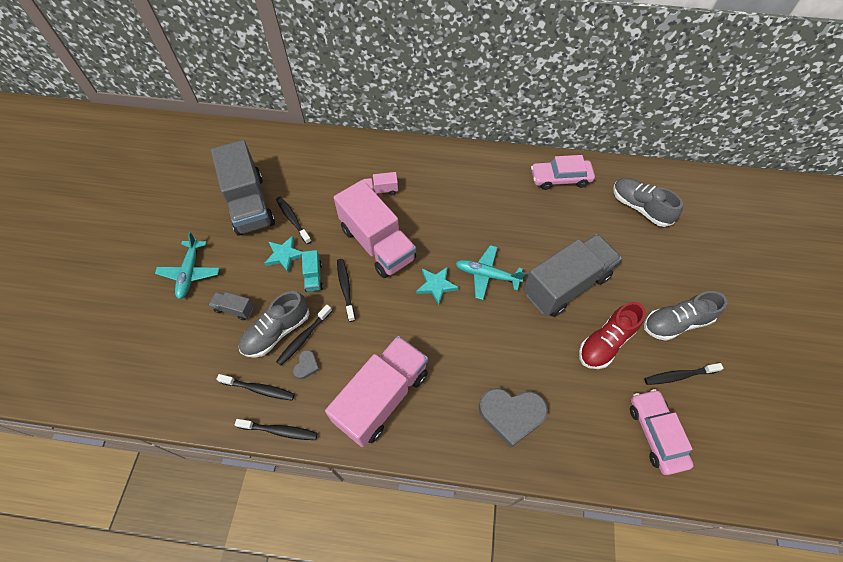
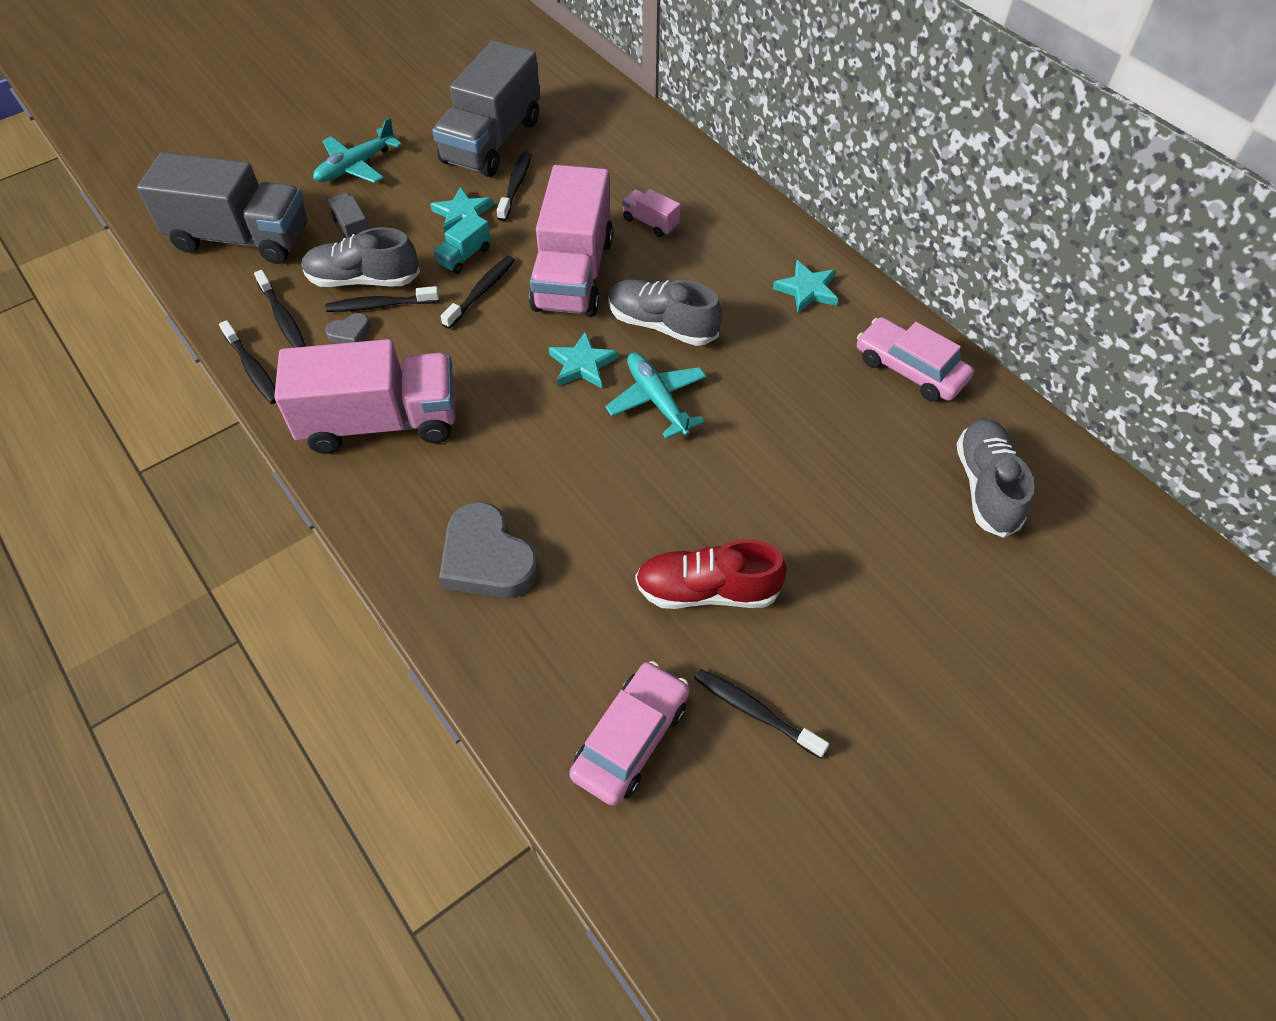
camera: 45 degrees right, 5 degrees down
(483, 173) = (807, 290): none -> turquoise star
(566, 285) = (744, 489): grey truck -> grey truck (241, 238)
(676, 322) = (840, 654): grey shoe -> grey shoe (662, 325)

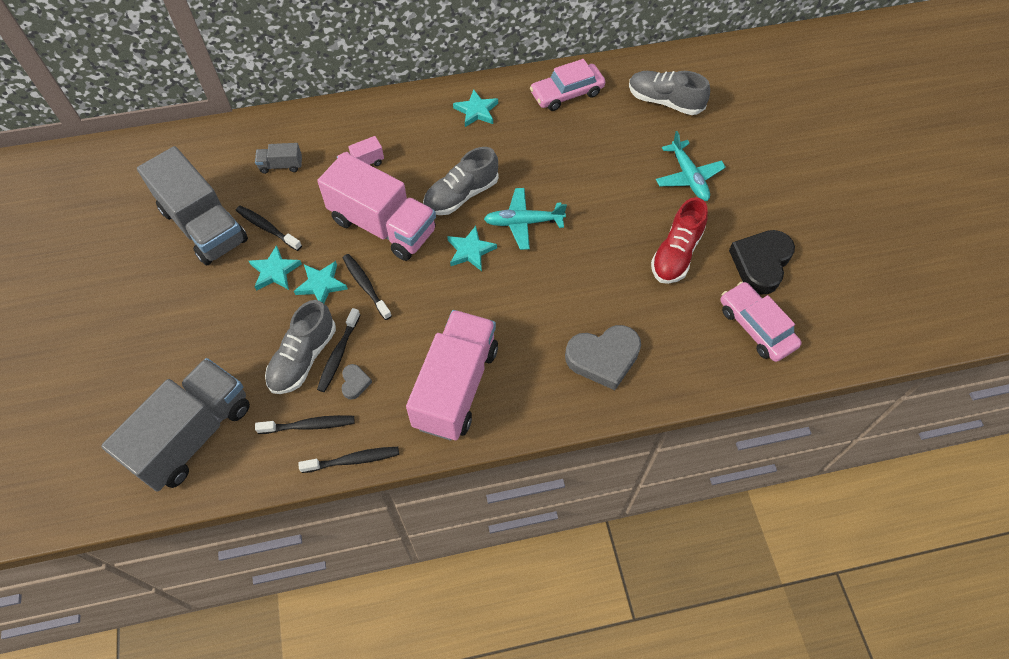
camera: 65 degrees left, 5 degrees up
(352, 229) = (240, 350): grey truck -> grey truck (281, 165)
(356, 166) = (163, 326): turquoise plane -> turquoise plane (688, 177)
(464, 256) = (321, 285): turquoise truck -> turquoise star
(755, 712) = (761, 263): black toothbrush -> black heart

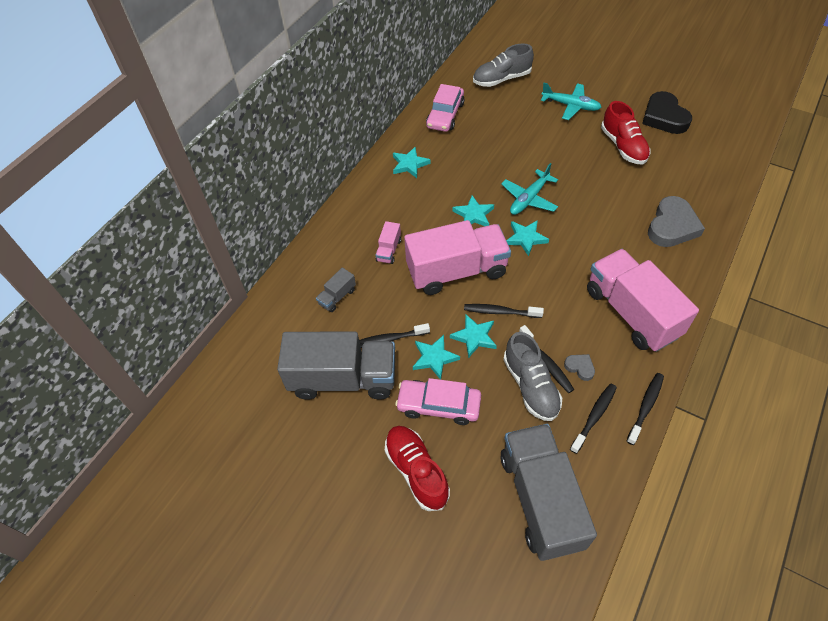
camera: 45 degrees left, 5 degrees down
(155, 332) = (416, 471): none -> red shoe
(461, 195) = (473, 215): grey shoe -> turquoise star
(756, 327) = (707, 147): pink car -> pink car (439, 405)

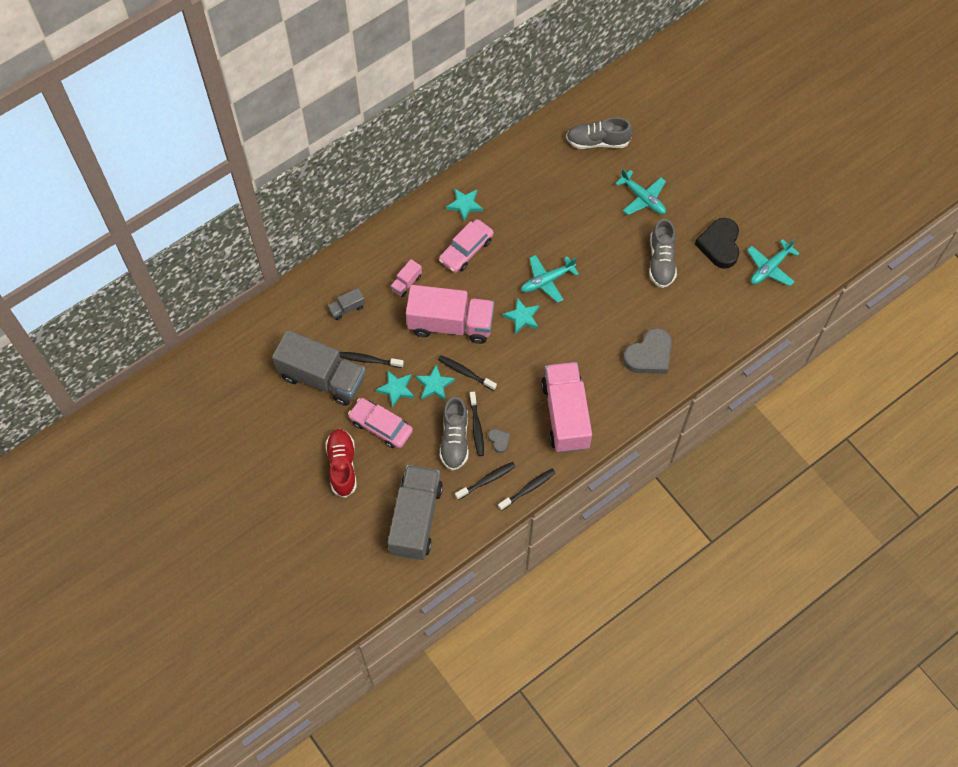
camera: 20 degrees right, 10 degrees up
(445, 115) = (523, 163): pink car -> pink car (466, 250)
(473, 215) = (492, 277): turquoise star -> none
(623, 146) = (661, 261): red shoe -> grey shoe
(721, 119) = (770, 268): none -> turquoise plane

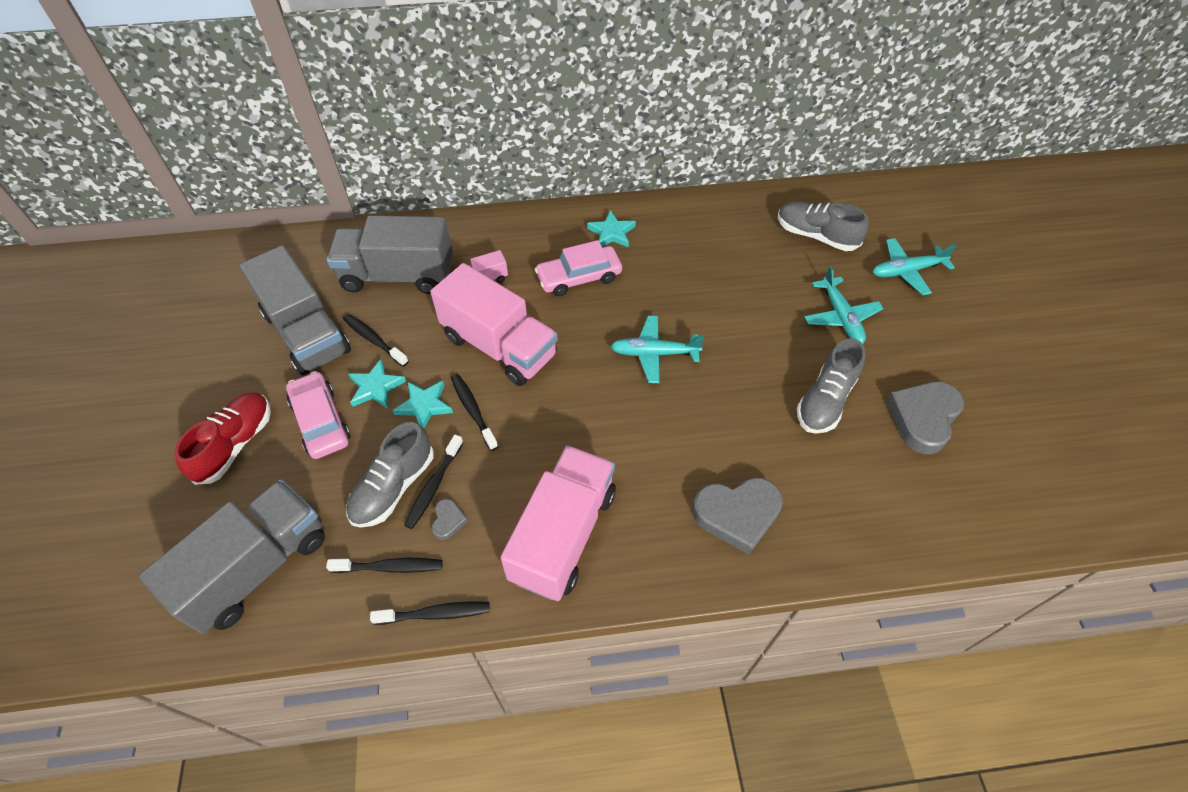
camera: 30 degrees right, 10 degrees down
(347, 308) = (398, 275): grey truck -> grey truck, size x2.39
(522, 317) = (593, 380): turquoise star -> none
(719, 245) = (923, 418): black heart -> grey heart
(770, 268) = (990, 483): turquoise plane -> turquoise plane (906, 271)

